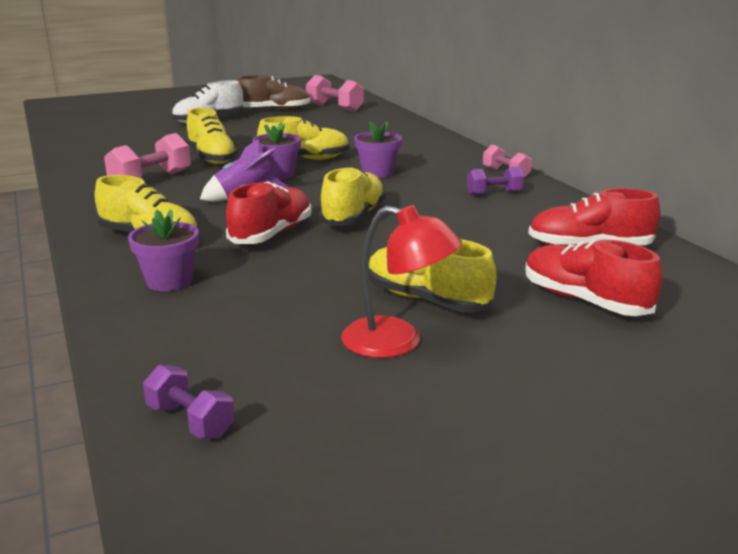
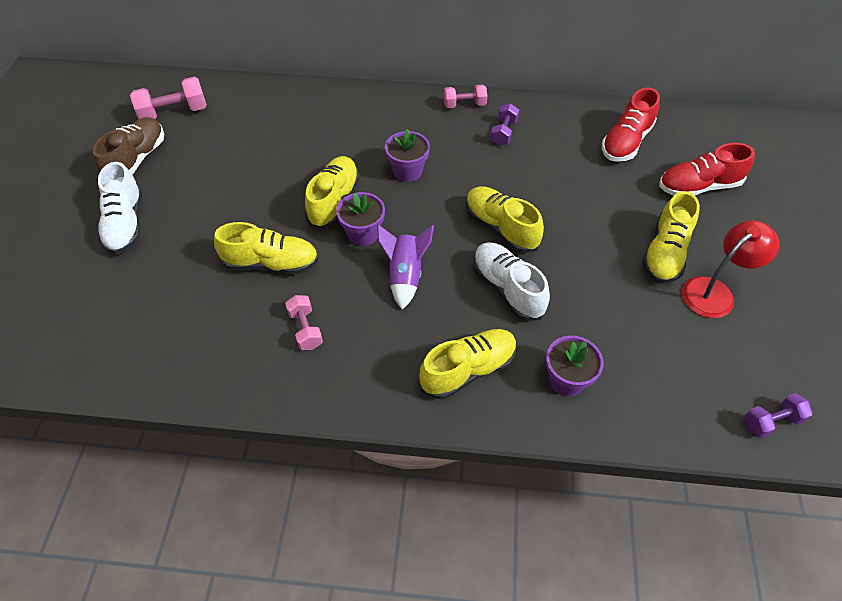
camera: 60 degrees left, 30 degrees up
(151, 179) = (305, 329): pink dumbbell -> pink dumbbell, size x0.63
(272, 234) = (507, 289): red shoe -> white shoe
(426, 300) = (665, 253): yellow shoe -> yellow shoe turned 45 degrees counterclockwise

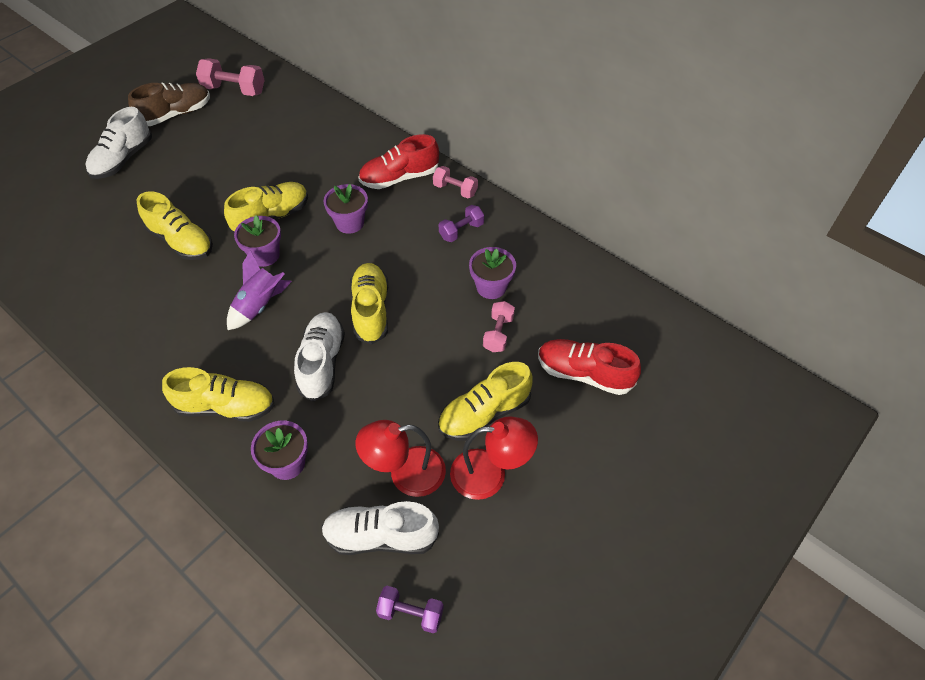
camera: 35 degrees right, 0 degrees up
(305, 329) = (153, 304): pink dumbbell -> pink dumbbell (498, 333)
(571, 162) = (491, 287): none -> purple flower pot
(626, 142) = (561, 296): red shoe -> red shoe (399, 178)
(660, 329) = (405, 474): none -> red lamp
(693, 384) = (380, 536): none -> white shoe

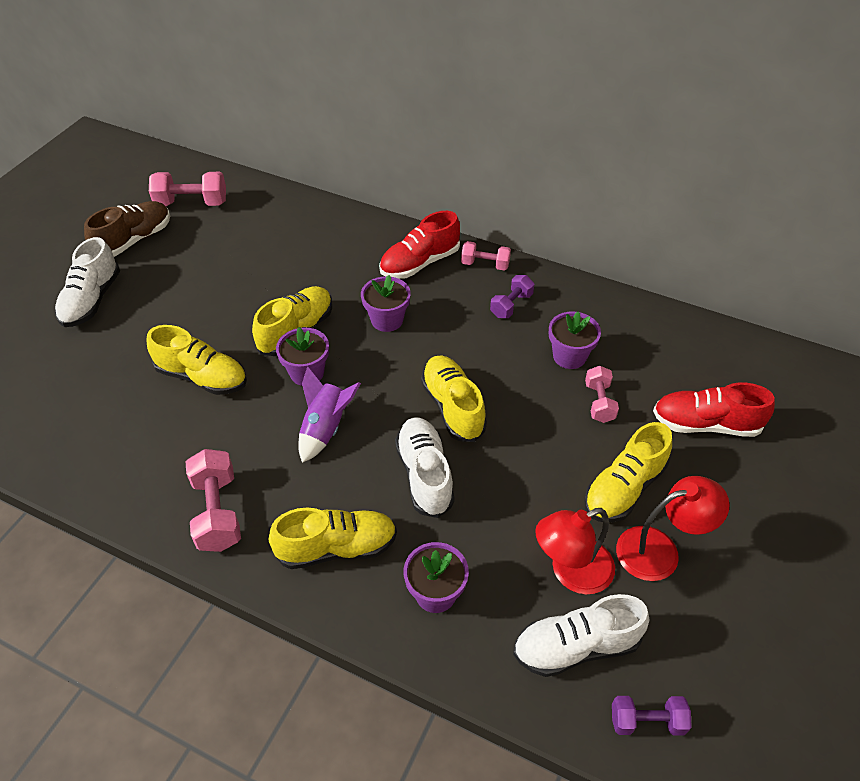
camera: 15 degrees left, 5 degrees down
(147, 355) = (217, 512): none -> pink dumbbell

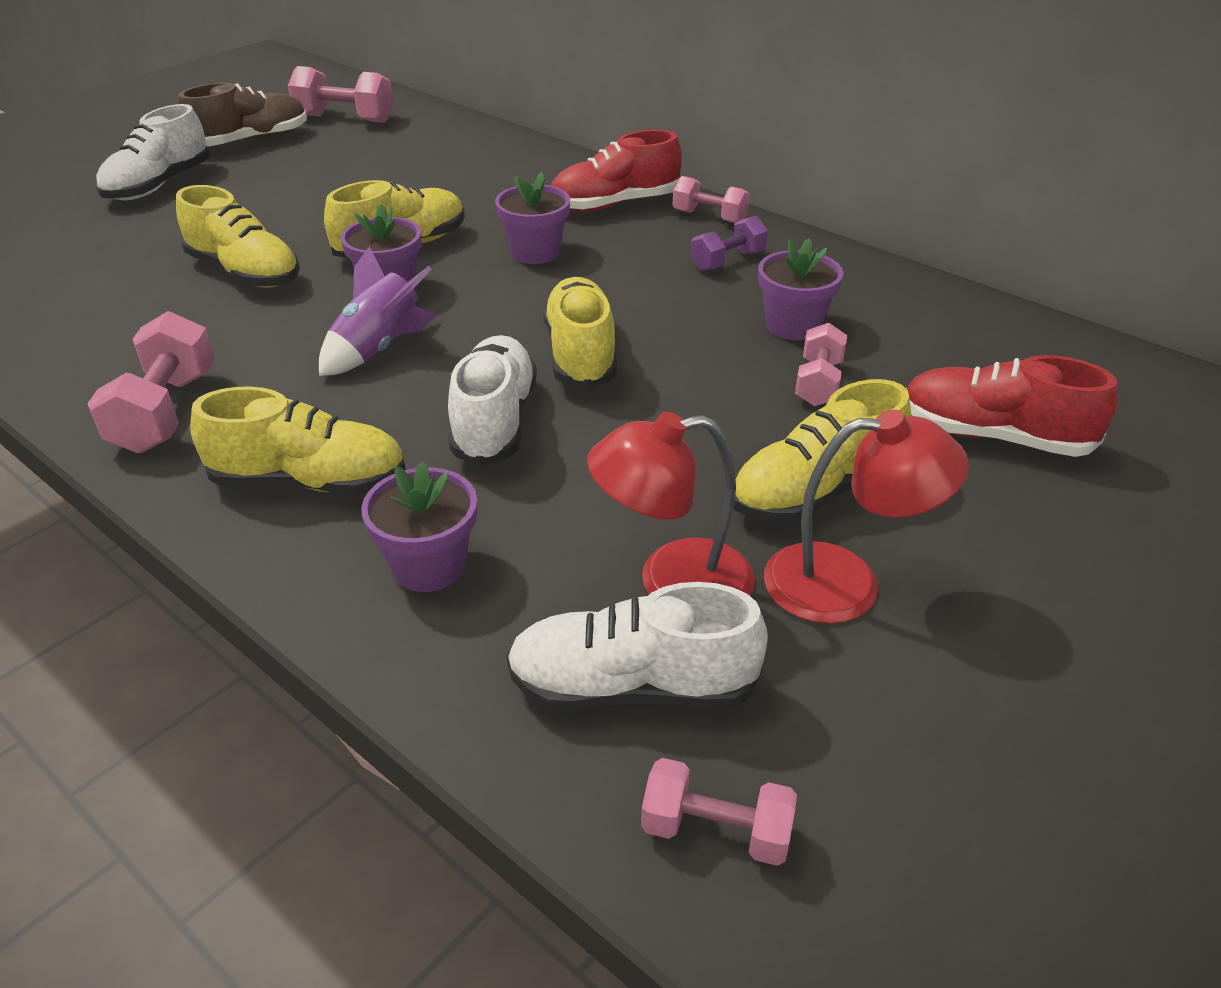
camera: 15 degrees right, 10 degrees down
(647, 721) = (716, 831): purple dumbbell -> pink dumbbell

